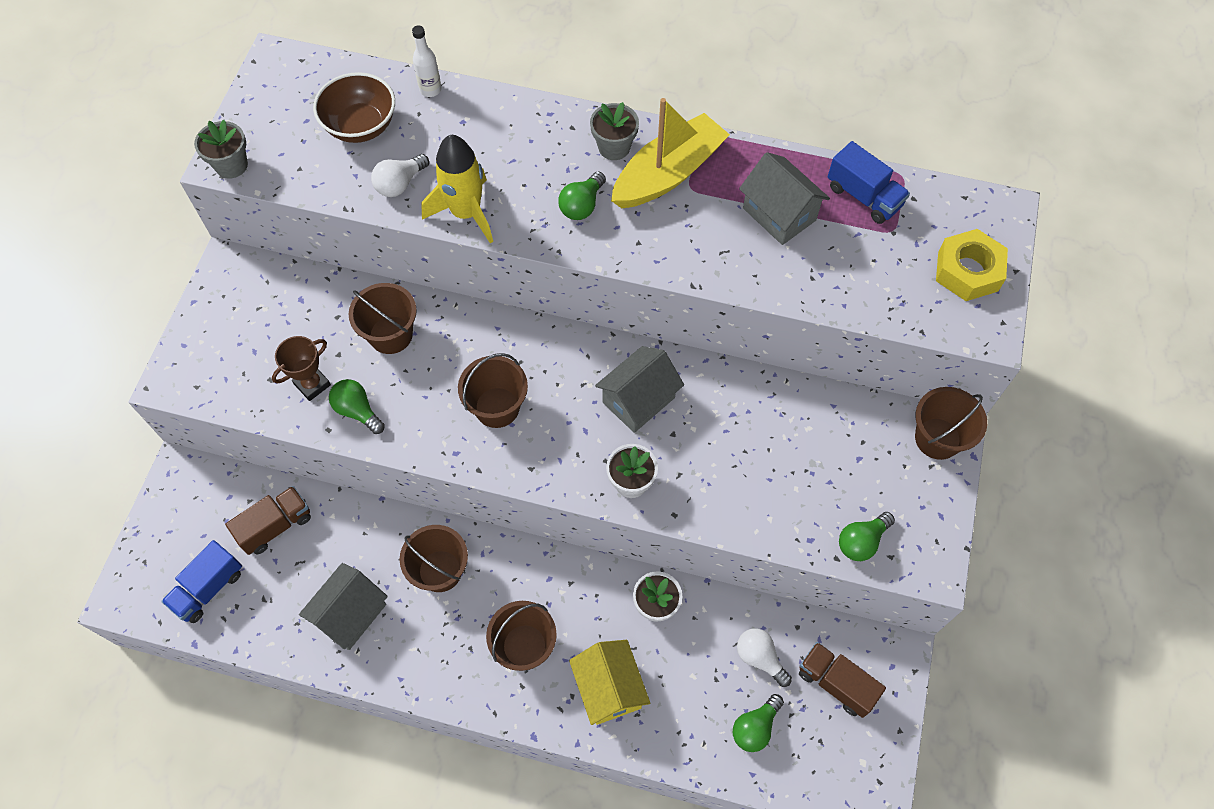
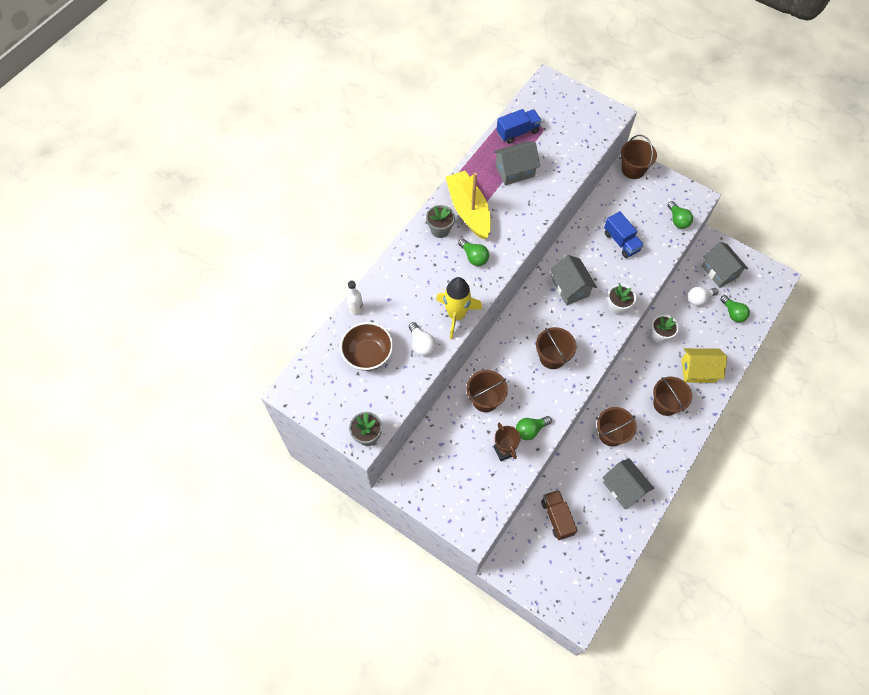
camera: 70 degrees left, 0 degrees up
(208, 588) = (586, 565): blue truck -> blue truck (621, 241)
(836, 683) = (719, 272): brown truck -> grey house
(967, 271) = (577, 109): yellow nut -> none

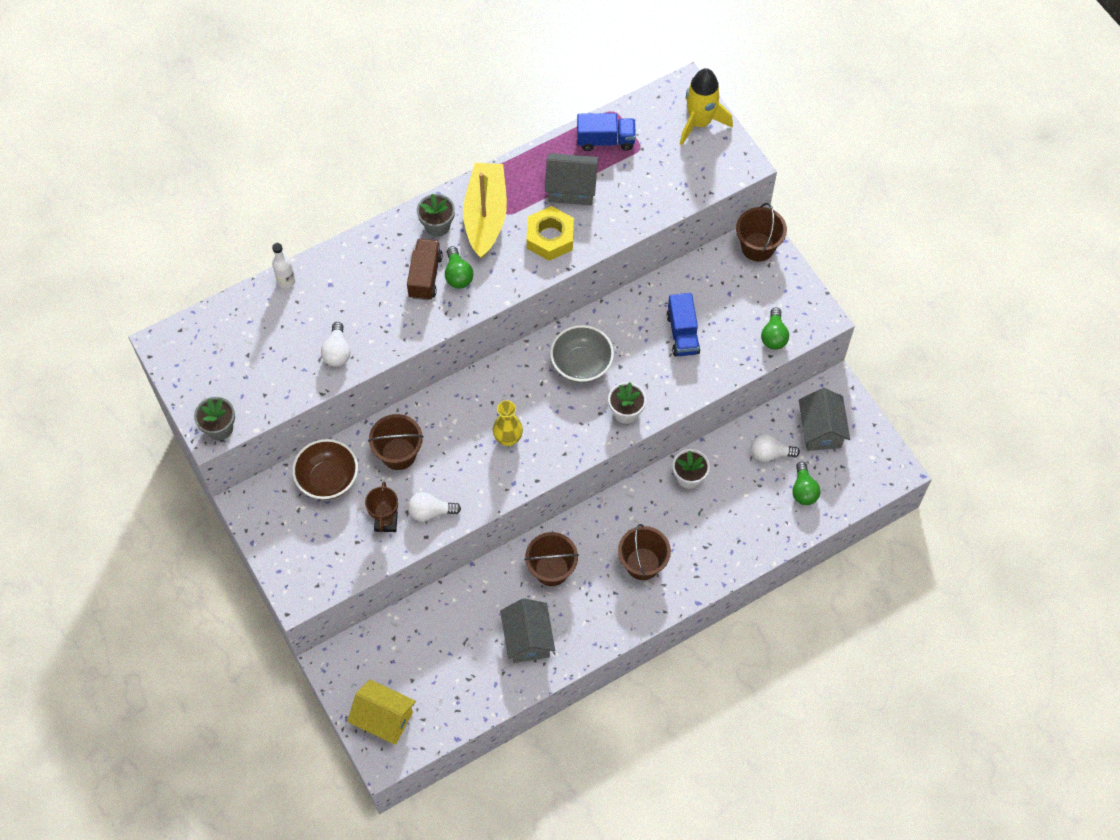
camera: 25 degrees right, 0 degrees up
(368, 354) = (270, 338): brown bowl -> brown bowl (328, 479)
(456, 315) = (397, 335): yellow rocket -> yellow rocket (700, 122)
(520, 208) = (550, 238): none -> yellow nut
(530, 430) = (430, 512): green light bulb -> white light bulb
(552, 357) = (508, 438): brown bucket -> yellow vase
(557, 517) = (427, 636): brown truck -> brown truck (425, 276)
(570, 288) = (581, 365): grey house -> grey bowl
(698, 371) = (710, 542): yellow house -> yellow house (384, 718)

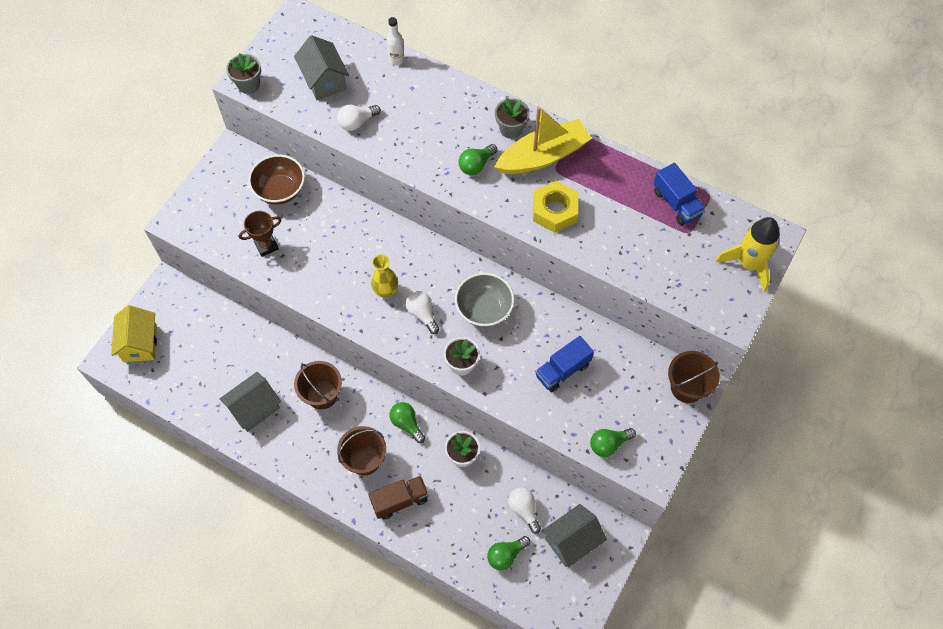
camera: 60 degrees right, 0 degrees up
(398, 454) = (328, 224): brown bucket -> none
(425, 276) = (460, 144): brown truck -> brown truck (400, 500)
(430, 512) = (291, 271): white light bulb -> white light bulb (422, 314)
(571, 188) = (612, 202): grey house -> grey house (324, 80)
(628, 509) = (406, 424): none -> green light bulb

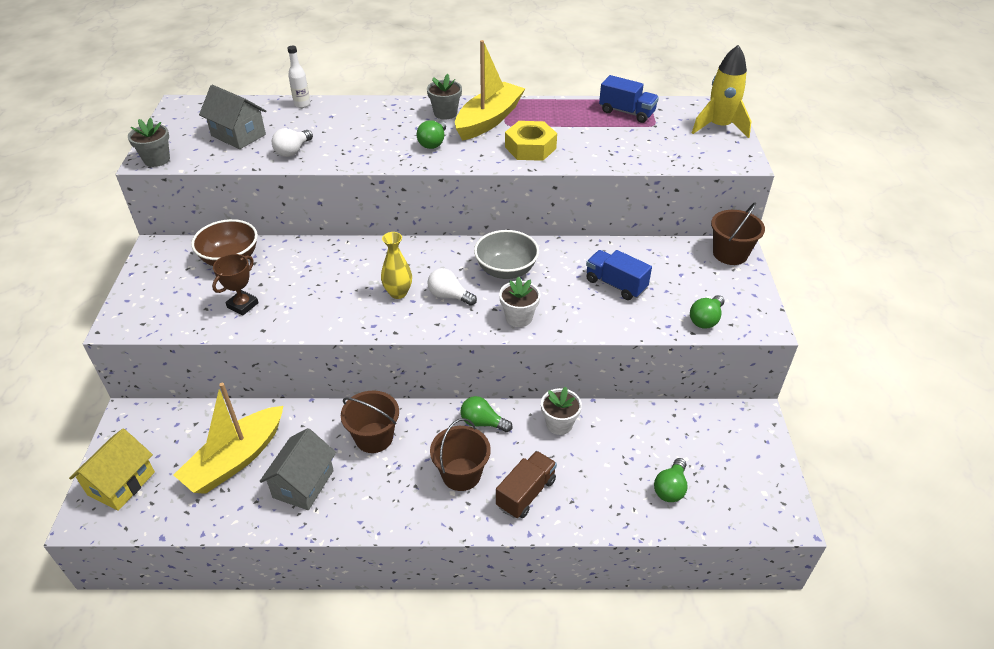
camera: 30 degrees left, 20 degrees down
(140, 343) = (121, 483): yellow house -> yellow house turned 60 degrees clockwise
(220, 363) = (235, 459): none -> yellow boat
(524, 510) = (654, 441): white light bulb -> none
(562, 370) = (615, 284): blue truck -> blue truck turned 105 degrees clockwise
(571, 541) = (719, 444): grey house -> none

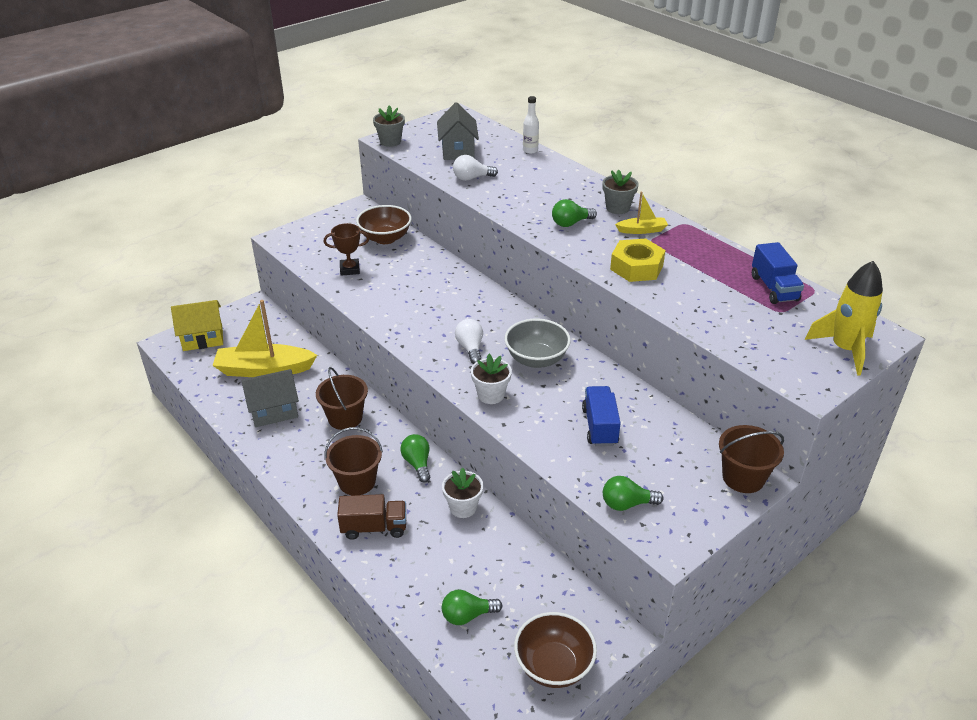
camera: 50 degrees right, 5 degrees down
(398, 293) = (443, 324): yellow vase -> none
(489, 120) = (642, 230): yellow boat -> yellow boat, size x0.48
(755, 467) = (553, 666): none -> brown bowl

